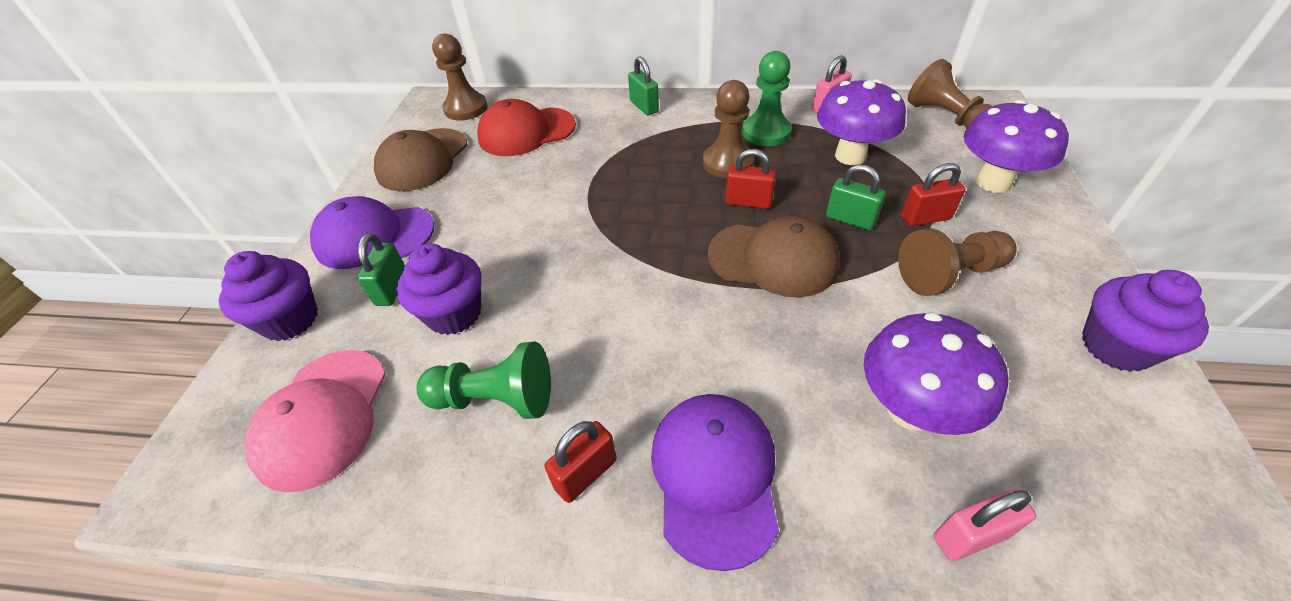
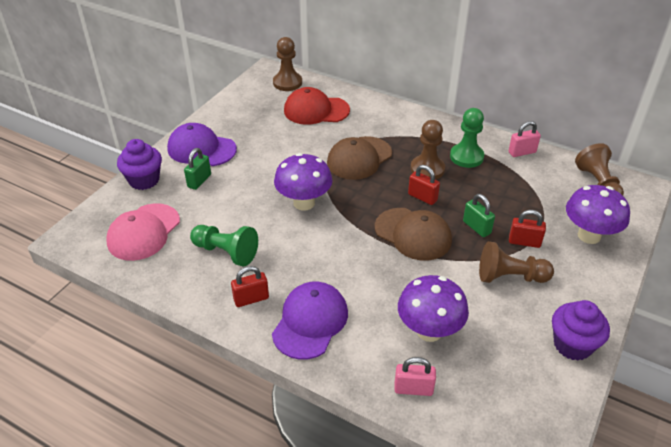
camera: 20 degrees right, 5 degrees down
(422, 160) = (247, 110): brown cap -> brown cap (359, 158)
(454, 314) = (225, 204): purple cupcake -> none
(644, 107) = (399, 115): green padlock -> none
(850, 156) = (509, 189): purple mushroom -> purple mushroom (304, 203)

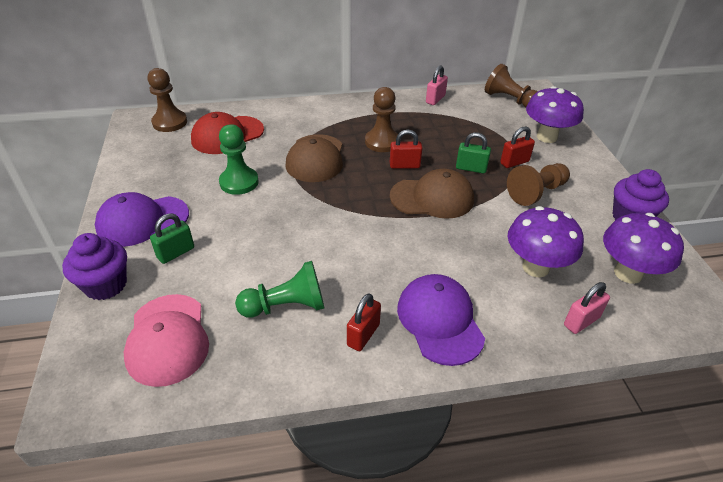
camera: 40 degrees left, 0 degrees up
(199, 181) = (176, 253): green padlock -> green padlock turned 60 degrees clockwise
(304, 203) = (310, 220): purple mushroom -> purple mushroom (628, 273)
(466, 157) = (400, 119): green pawn -> green pawn (239, 182)

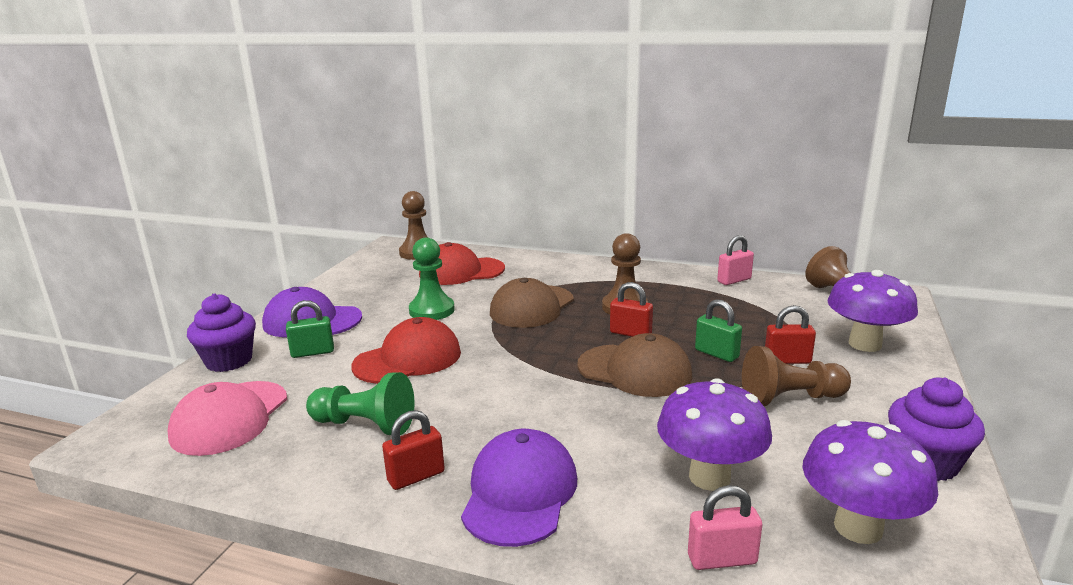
camera: 30 degrees right, 20 degrees down
(263, 235) = (408, 359): none -> red cap

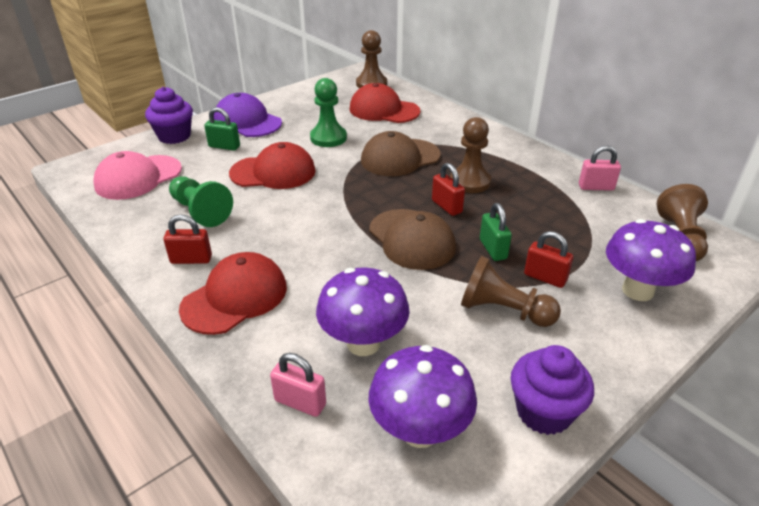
camera: 30 degrees right, 15 degrees up
(519, 492) = (235, 297): purple cap -> red cap

